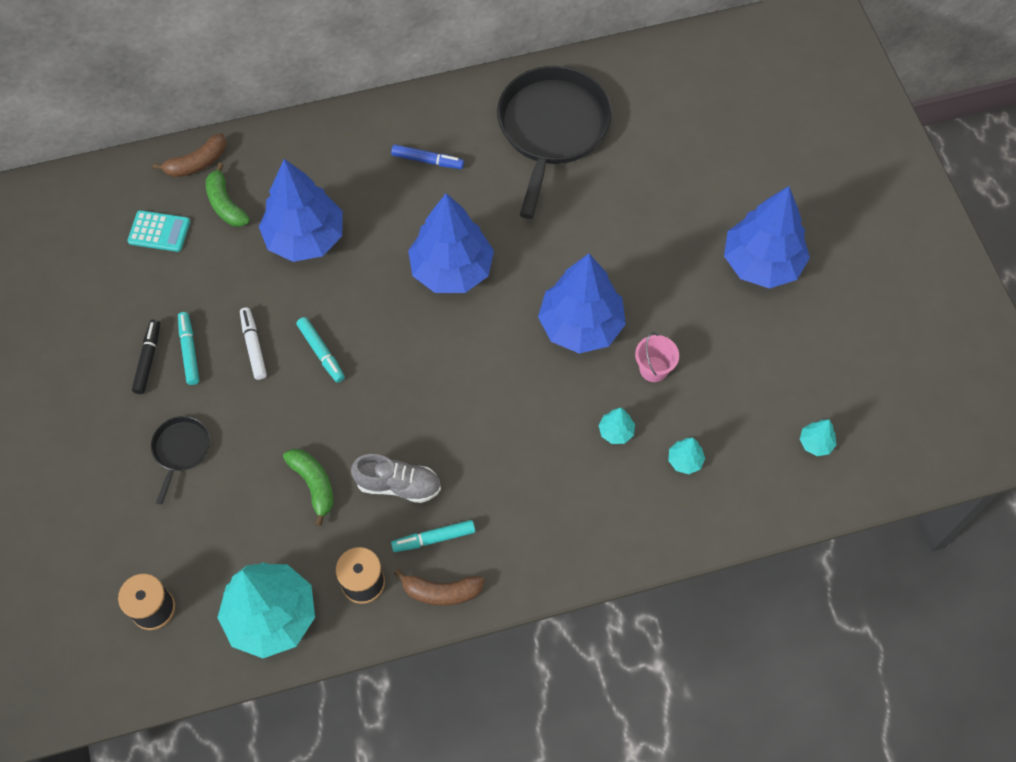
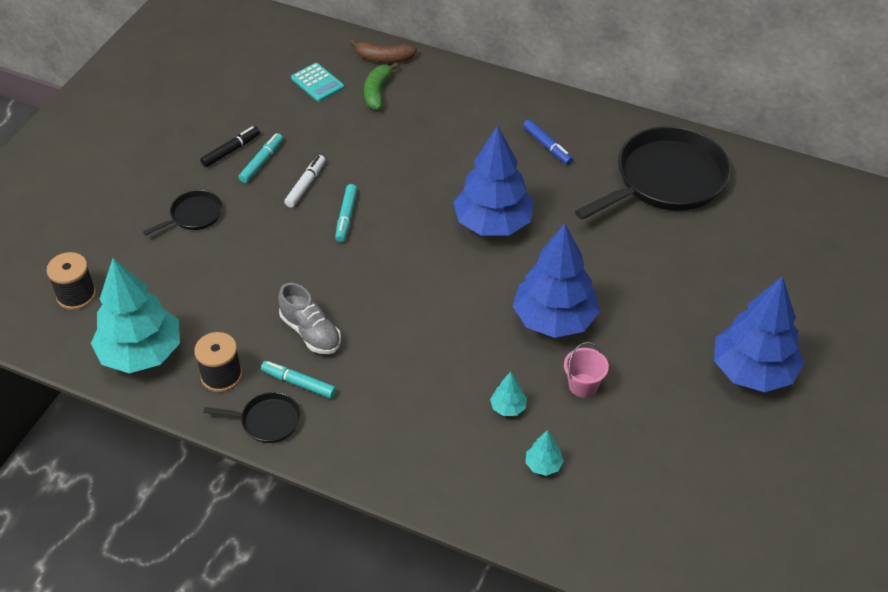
camera: 40 degrees right, 15 degrees down
(305, 238) = (409, 142): blue tree -> none
(313, 485) = (254, 293): green banana -> none
(441, 591) = (267, 421): brown banana -> black pan
(815, 443) = (669, 530): turquoise tree -> none

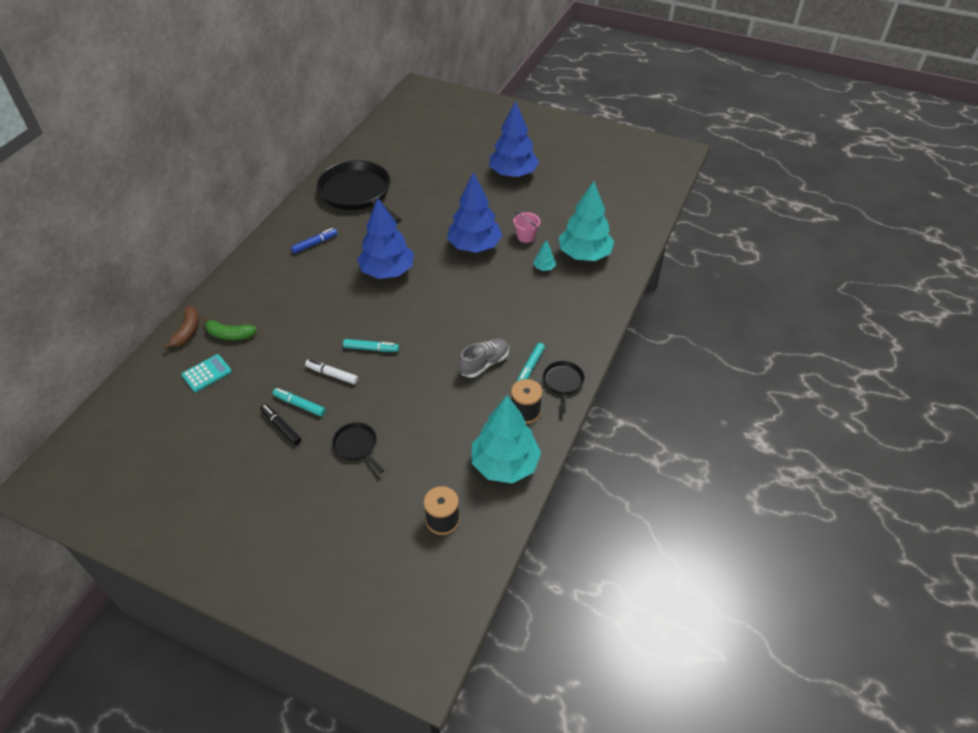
camera: 90 degrees left, 0 degrees up
(543, 465) = (584, 255): turquoise tree -> turquoise tree, size x2.46

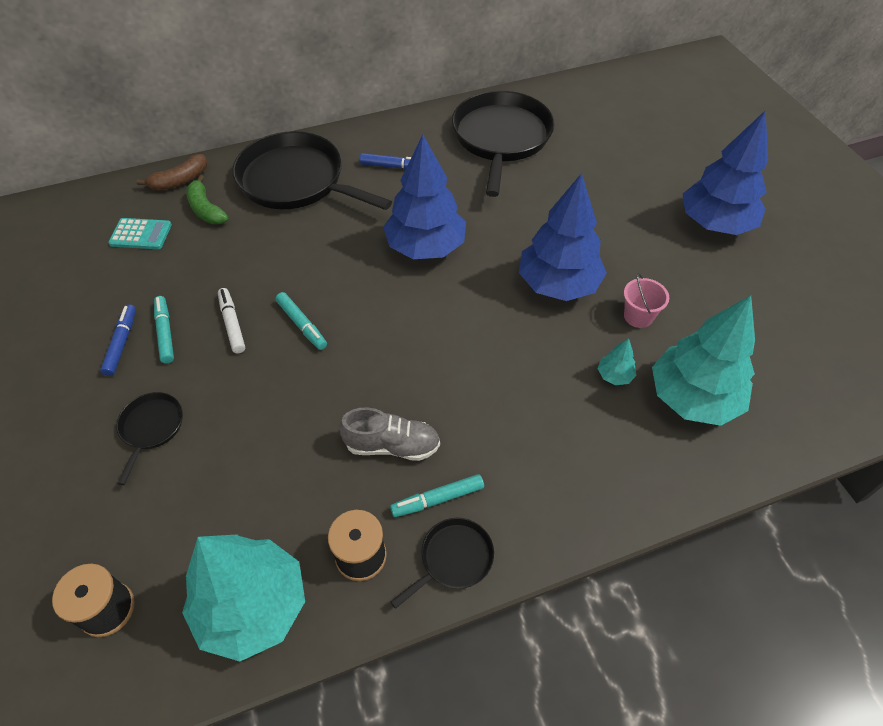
camera: 45 degrees right, 5 degrees up
(266, 286) = (296, 181): none -> black pan
(281, 427) = (122, 343): black marker -> blue marker

